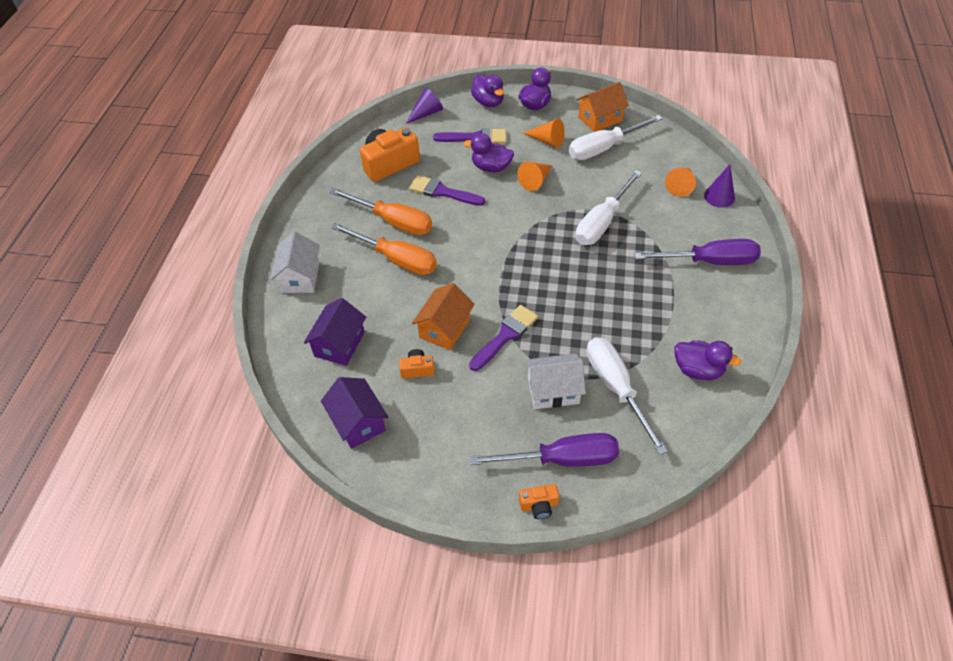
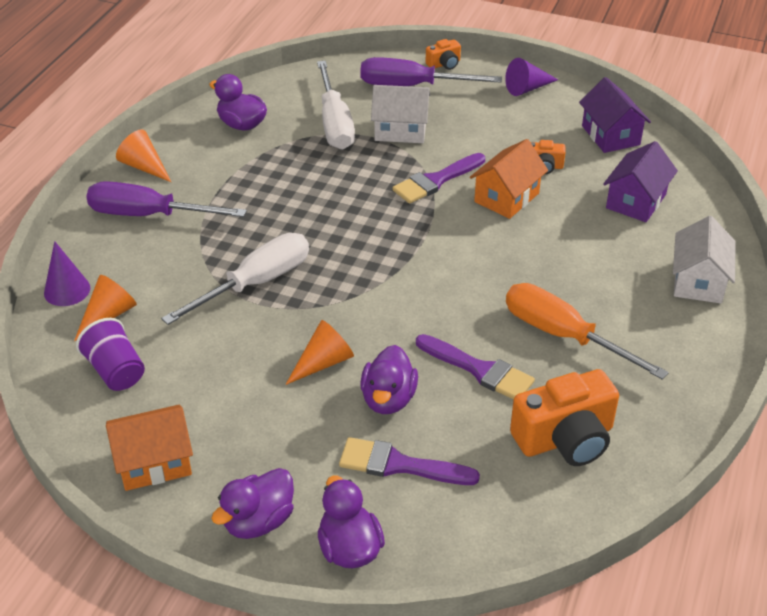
camera: 170 degrees left, 10 degrees down
(396, 259) = (561, 282): orange screwdriver -> none
(426, 113) = (482, 545): purple cone -> purple cone (527, 88)
(491, 167) = (388, 399): purple duck -> purple duck turned 75 degrees clockwise
(539, 505) = (444, 64): orange camera -> orange camera turned 150 degrees clockwise
(547, 140) = (272, 434): orange cone -> orange cone (144, 167)
(604, 148) = (183, 400): white screwdriver -> none
(651, 156) = (116, 371): none -> purple cup

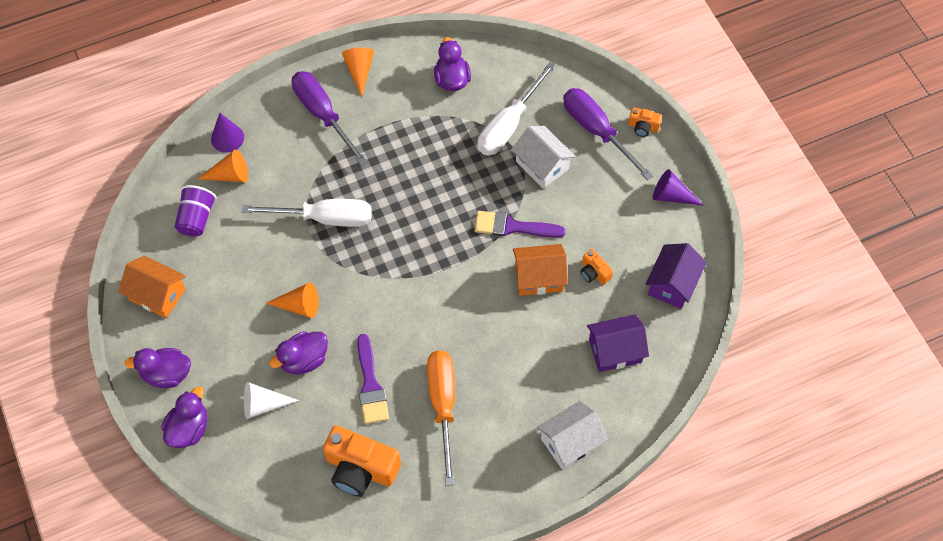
camera: 45 degrees right, 20 degrees up
(399, 465) = (263, 405): purple brush -> white cone

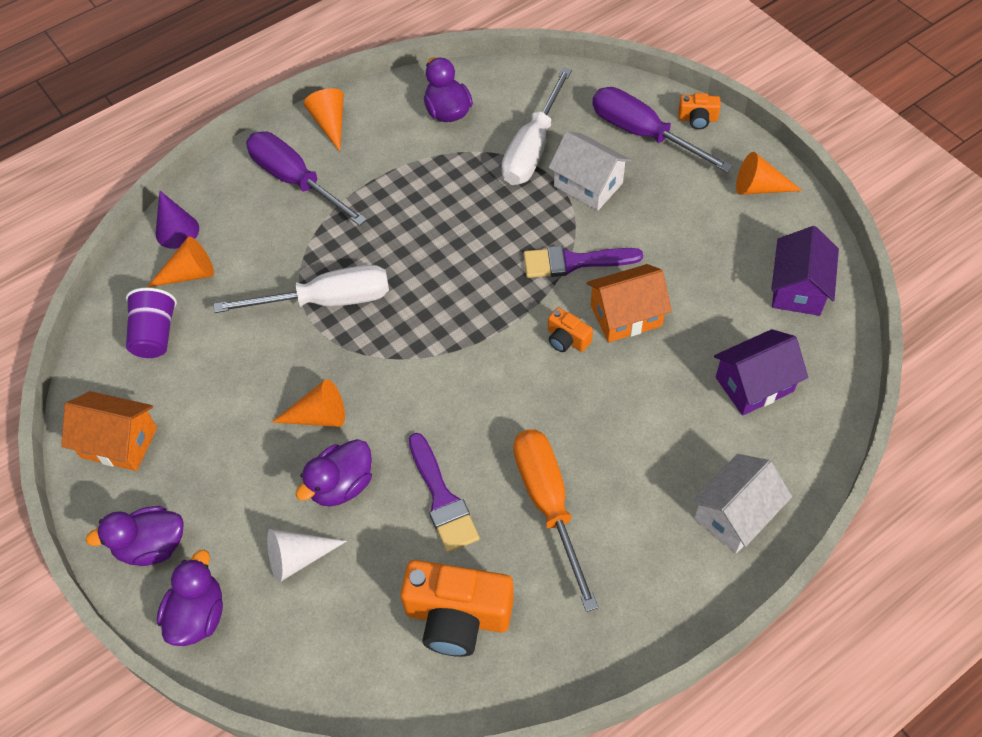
camera: 10 degrees left, 5 degrees down
(594, 272) = (694, 295): orange camera -> orange camera (567, 339)
(671, 196) = (759, 188): purple cone -> orange cone

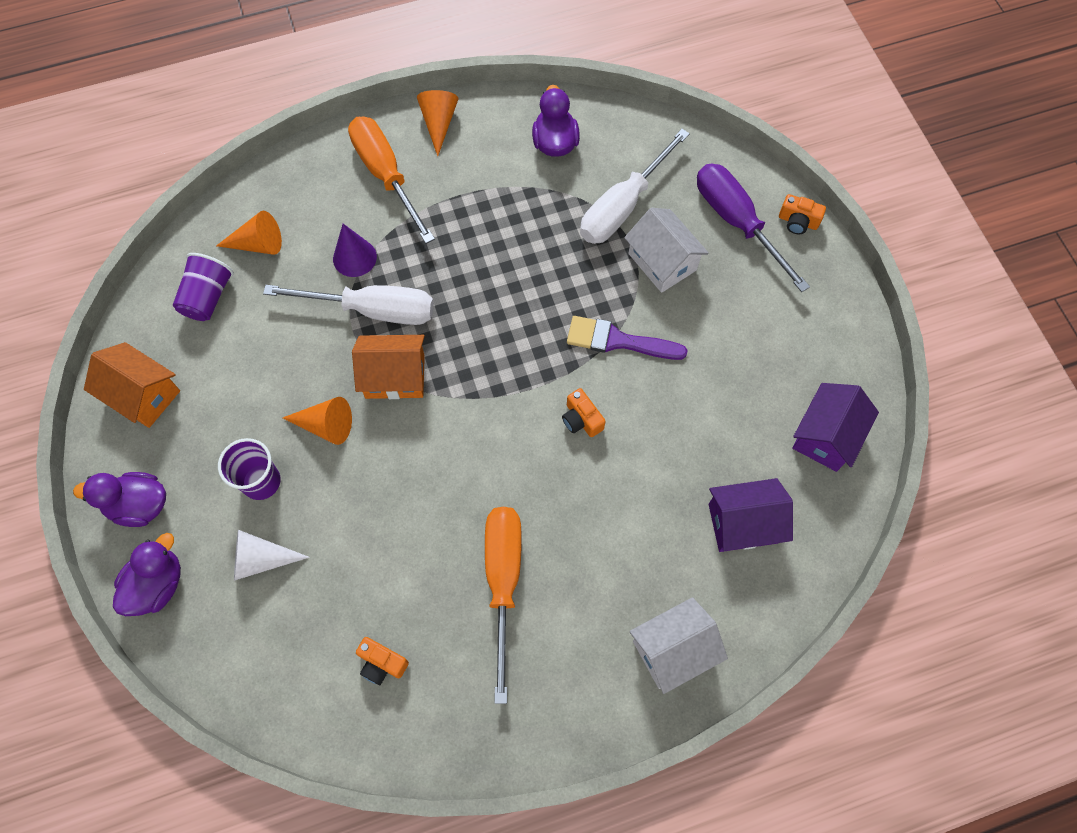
camera: 15 degrees right, 10 degrees up
(177, 231) = (261, 196): purple cone -> purple cone (354, 257)
(271, 486) = (261, 481): none -> purple cup
(295, 181) = (386, 175): purple screwdriver -> orange screwdriver
(341, 485) = (323, 501): purple duck -> none
(442, 499) = (408, 544): purple brush -> none
(457, 616) = (382, 663): orange camera -> orange camera, size x0.49
(626, 315) = (647, 412): orange house -> orange house (395, 376)
(759, 188) = (830, 315): orange cone -> none

